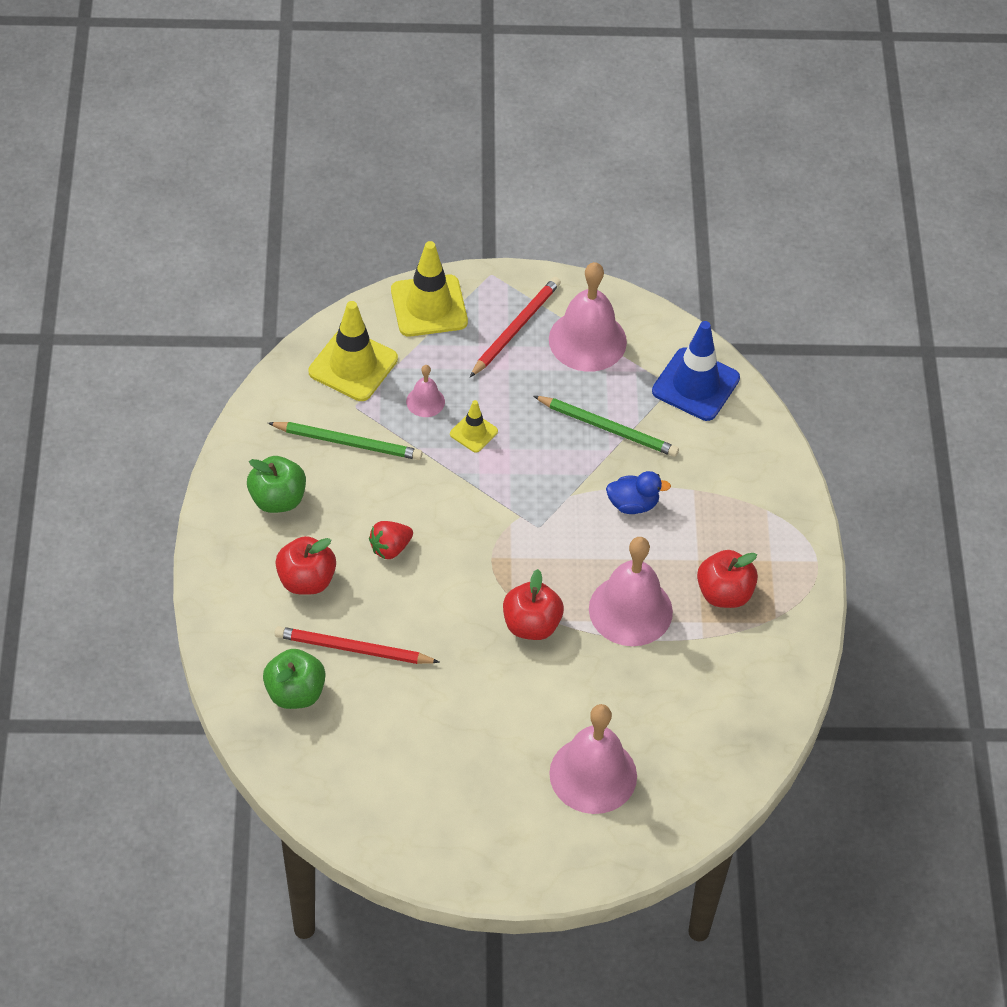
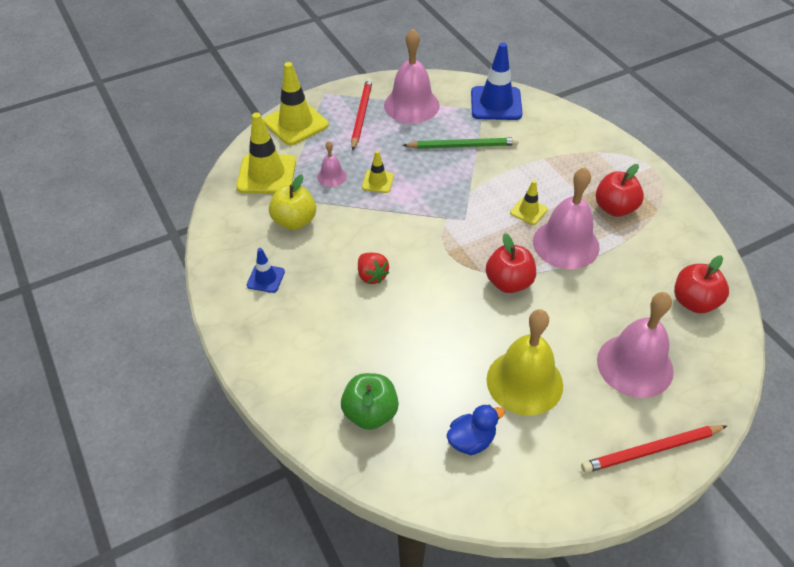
camera: 25 degrees left, 5 degrees down
(277, 499) = (266, 278): green apple -> blue traffic cone
(306, 580) = (324, 325): red apple -> red apple (694, 302)
(348, 442) = (294, 221): green pencil -> yellow apple
(353, 649) = (393, 358): red pencil -> red pencil (651, 450)
(390, 548) = (372, 276): red strawberry -> red strawberry turned 60 degrees counterclockwise
(467, 736) = (524, 382): none -> yellow bell
(620, 550) = (528, 211): none -> yellow traffic cone
(633, 504) = (514, 181): blue duck -> blue duck (471, 440)

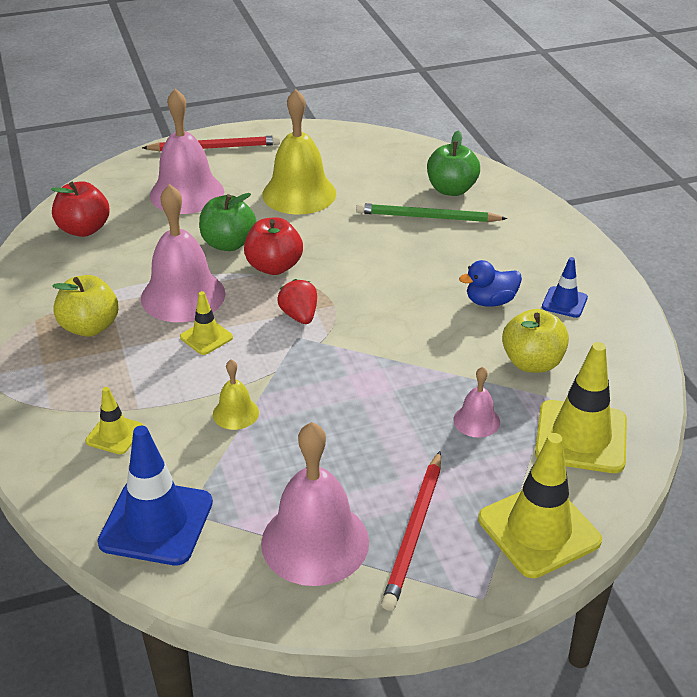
camera: 170 degrees left, 10 degrees down
(372, 276) = (433, 291): red strawberry -> red strawberry (299, 316)
(378, 182) = (406, 403): yellow traffic cone -> yellow traffic cone (114, 434)
(462, 146) = (254, 445): green pencil -> green pencil (427, 217)
(471, 440) = (364, 166): blue duck -> blue duck (490, 301)
(482, 162) = (235, 413): none -> yellow bell
(559, 303) = (228, 244): none -> green apple
(615, 208) = (90, 327): red apple -> yellow apple

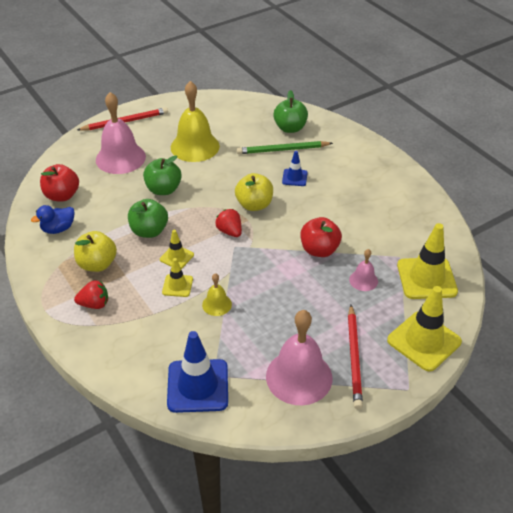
camera: 15 degrees left, 5 degrees up
(61, 379) = (94, 304): none -> red strawberry
(114, 434) = (146, 334): yellow traffic cone -> yellow traffic cone (177, 285)
(183, 295) = (149, 231): pink bell -> green apple
(274, 267) = (200, 201): red apple -> red apple (319, 250)
(490, 301) = (342, 201): blue duck -> blue duck (58, 229)
(532, 363) = (382, 236): yellow apple -> yellow apple (254, 205)
(564, 302) = (386, 193): blue traffic cone -> blue traffic cone (294, 177)

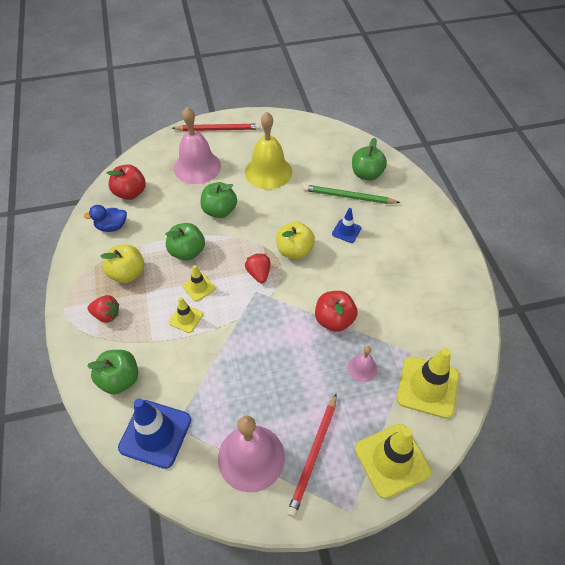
camera: 20 degrees right, 10 degrees up
(138, 353) = (120, 379): none -> green apple
(217, 304) = (211, 350): yellow bell -> none

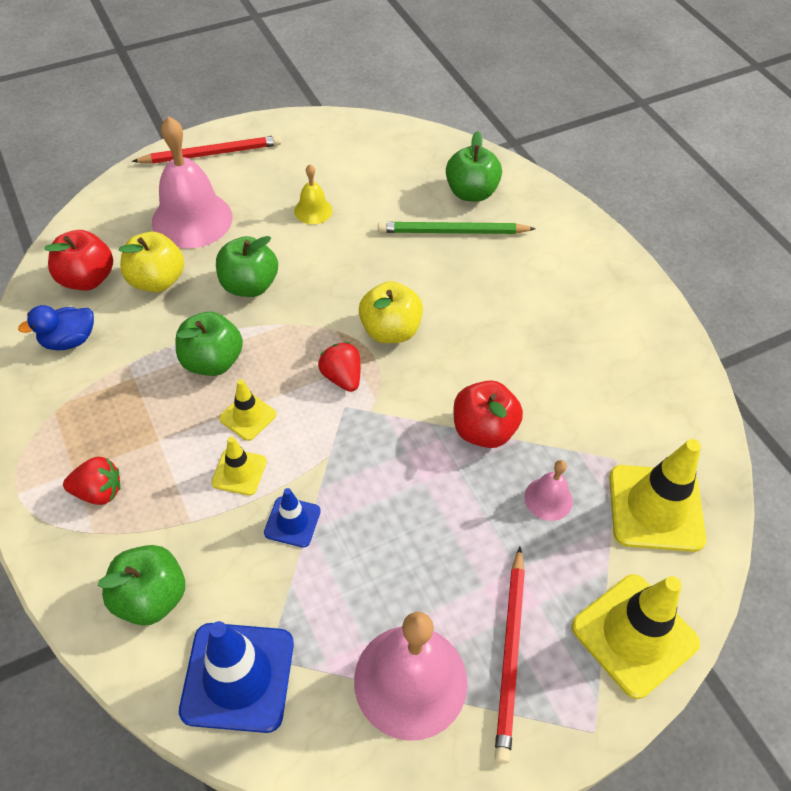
camera: 15 degrees left, 0 degrees up
(127, 273) = (118, 415): yellow apple -> yellow apple (157, 280)
(268, 172) = (313, 210): yellow bell -> yellow bell, size x0.49
(346, 231) = (464, 286): blue traffic cone -> blue traffic cone (292, 522)

